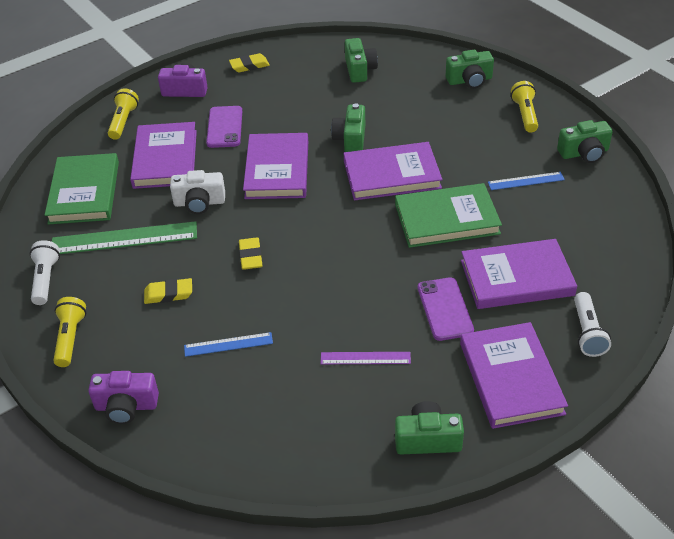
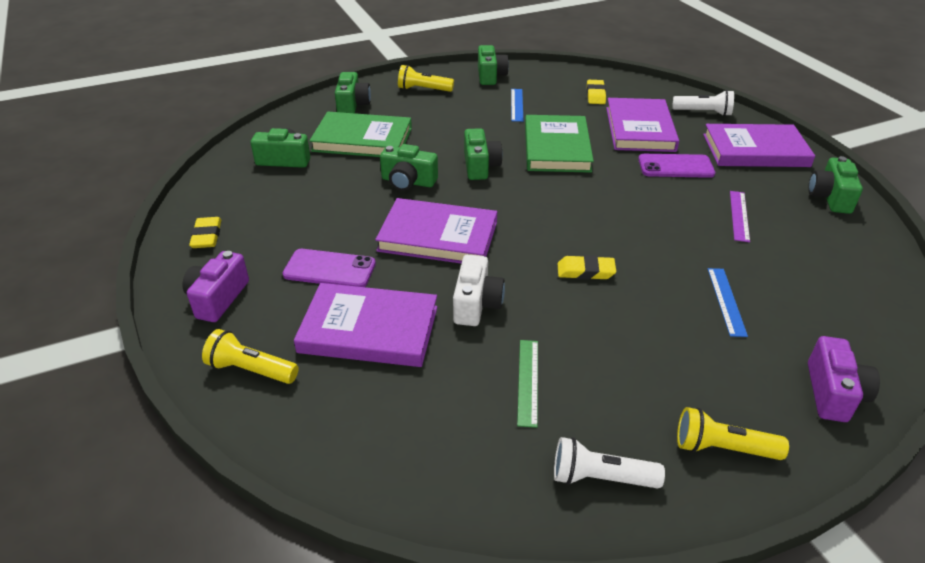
camera: 80 degrees left, 5 degrees down
(84, 192) = (407, 424): green book -> green book (362, 139)
(124, 238) = (528, 381): green ruler -> green ruler, size x0.54
(168, 294) = (642, 344): yellow eraser -> yellow eraser (595, 95)
(392, 175) = (480, 166): purple book -> green camera

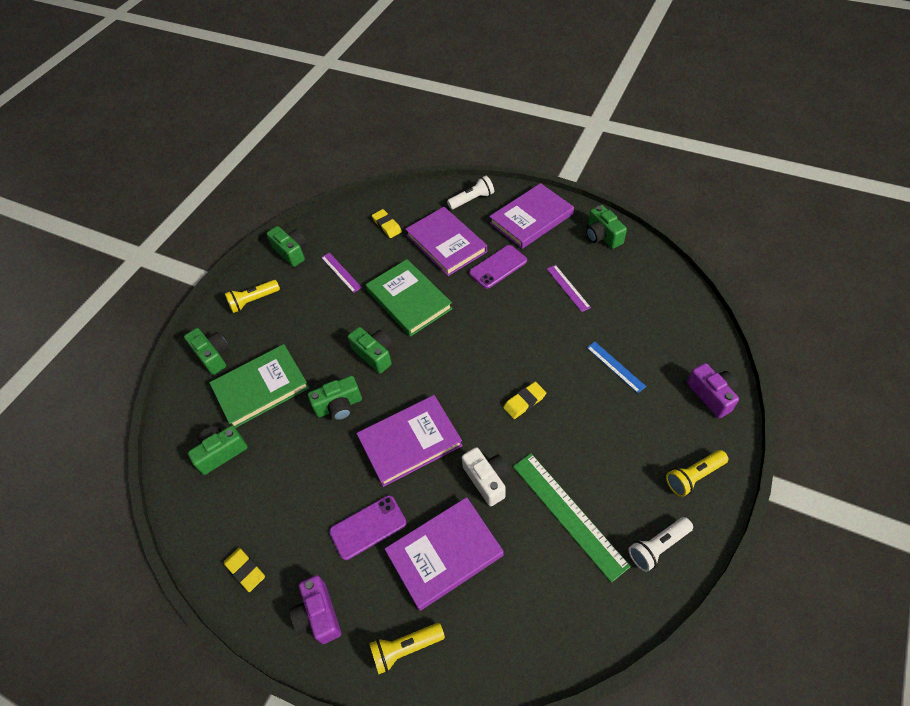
camera: 35 degrees left, 15 degrees up
(517, 105) = (341, 272): blue ruler -> purple ruler
(528, 381) = (568, 514): green ruler -> green ruler, size x1.84

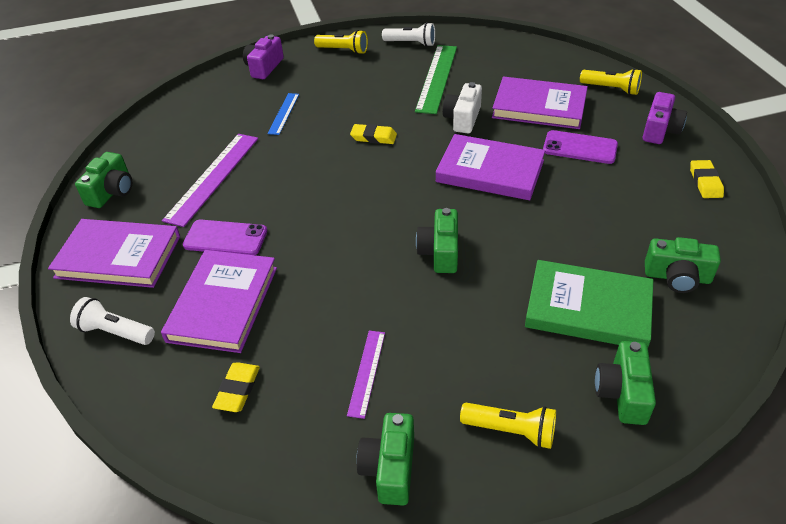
camera: 135 degrees left, 10 degrees down
(339, 406) = (522, 234): green camera -> none
(409, 300) = (343, 276): green book -> none
(568, 288) = (213, 177): purple ruler -> purple ruler, size x1.84

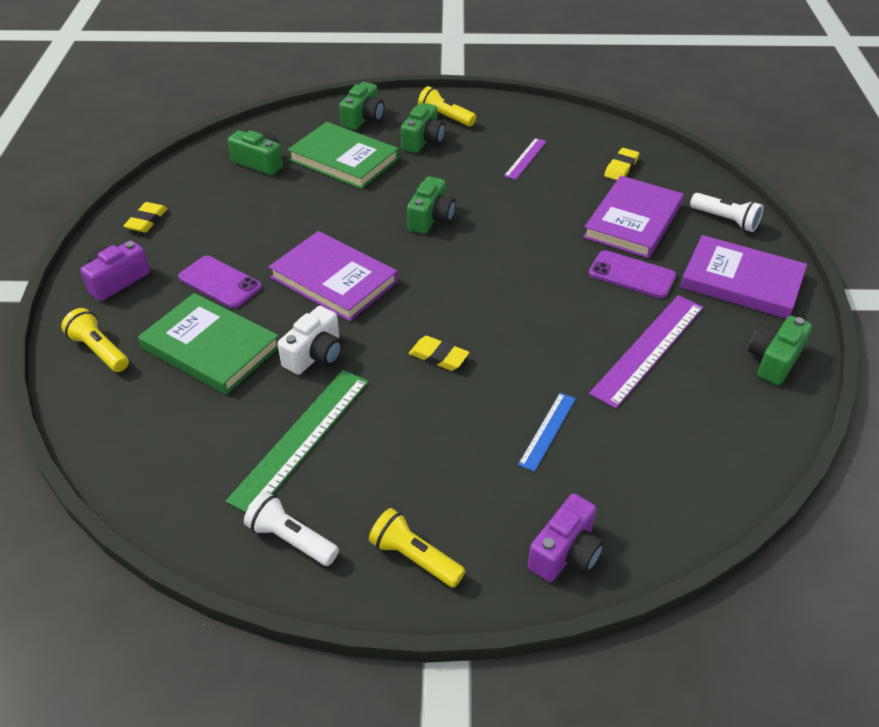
camera: 165 degrees left, 0 degrees up
(390, 468) = (526, 117): green camera -> green camera (423, 140)
(539, 107) = (211, 347): purple book -> green book

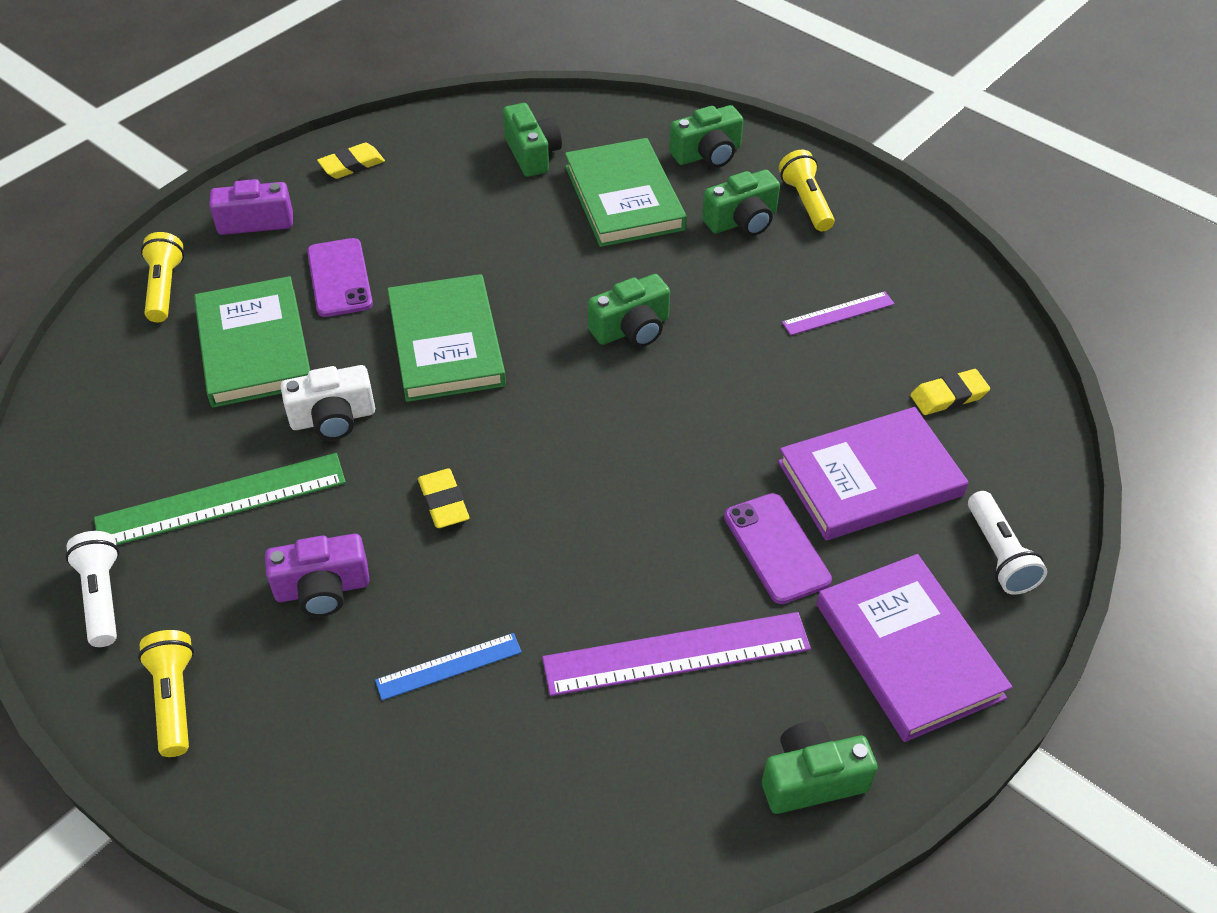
camera: 40 degrees right, 5 degrees up
(334, 280) = (446, 343): purple book -> green book
(565, 553) = (305, 809): purple camera -> purple camera (322, 589)

